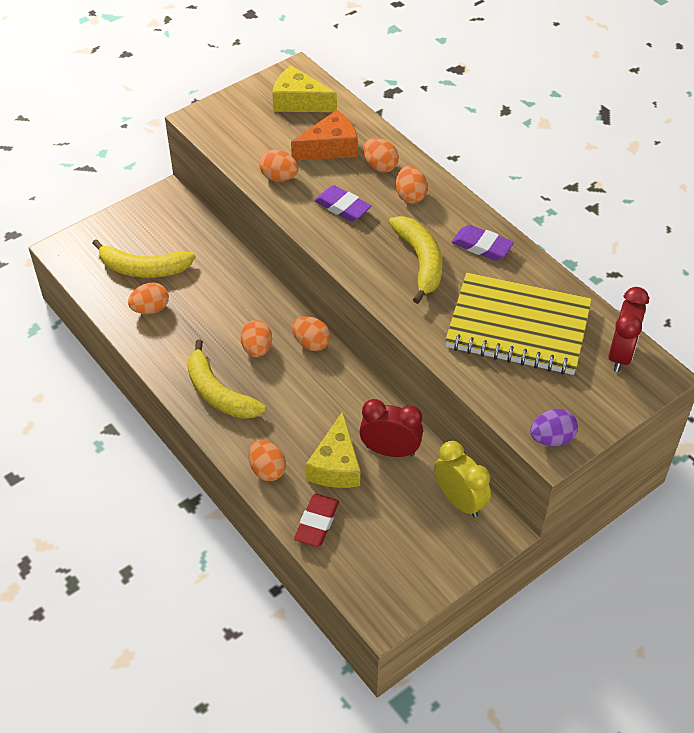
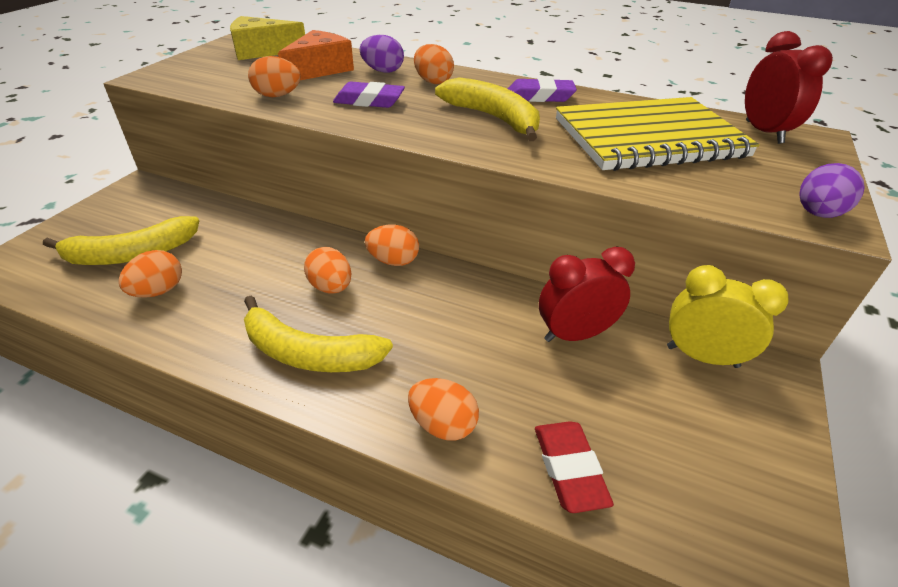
camera: 30 degrees left, 10 degrees down
(336, 465) = (528, 378): yellow cheese -> none
(380, 166) = (383, 71): orange egg -> purple egg

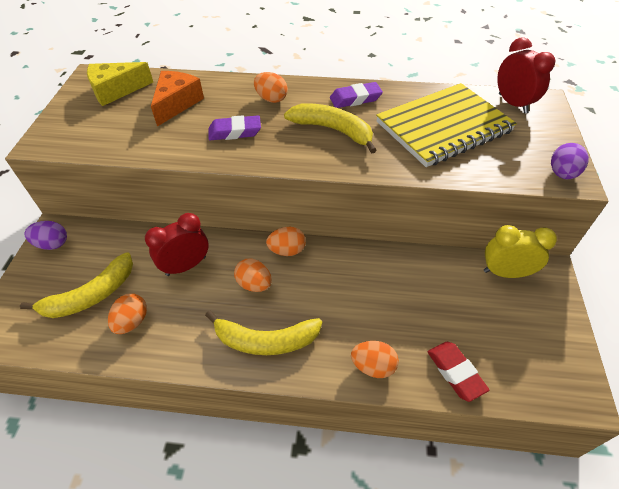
camera: 15 degrees left, 10 degrees up
(277, 96) = (161, 142): orange egg -> none
(383, 71) = (227, 94): purple egg -> purple egg (52, 244)
(575, 334) = (427, 277): red clock -> red clock (186, 266)

